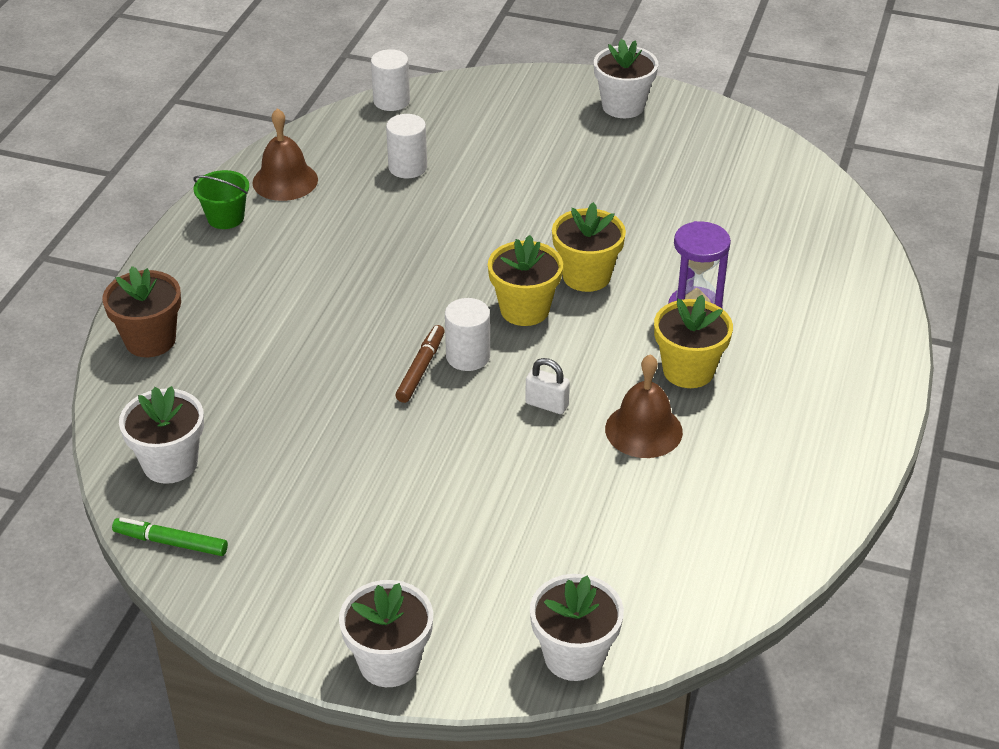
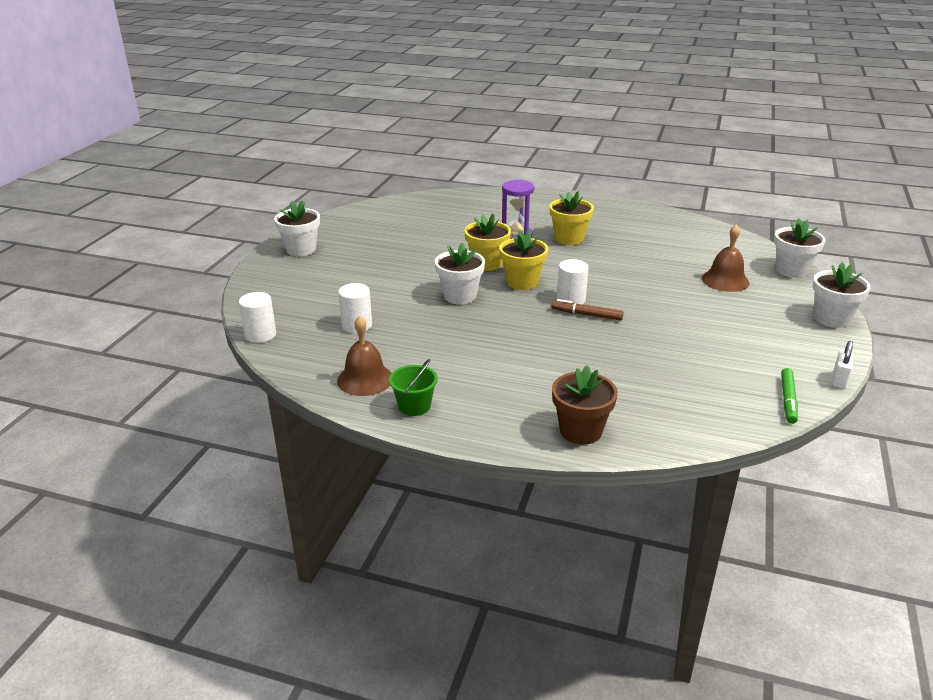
camera: 90 degrees left, 10 degrees down
(170, 463) = (714, 407): white flower pot -> white flower pot (460, 296)
(547, 404) = (608, 276): white padlock -> white padlock (839, 380)
(643, 430) = (621, 251): brown bell -> brown bell (725, 280)

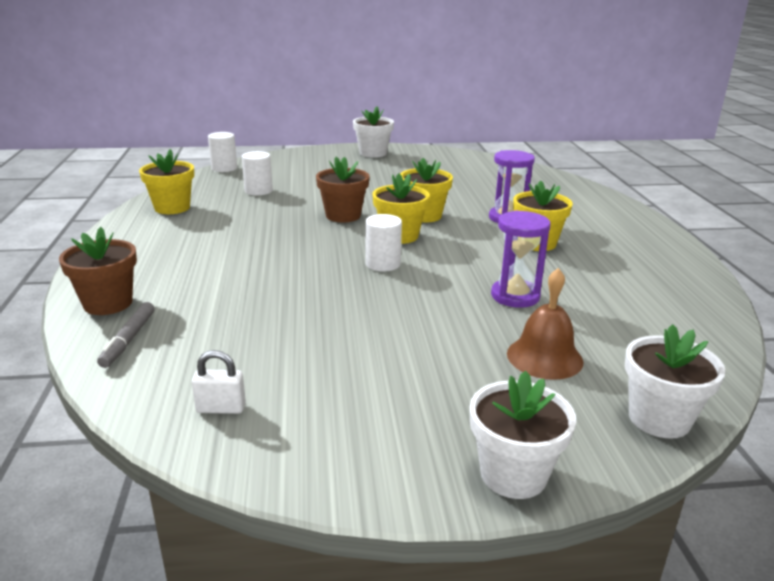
camera: 65 degrees right, 5 degrees down
(365, 379) = (172, 208): brown bell -> yellow flower pot
(414, 406) = (136, 230): green bucket -> none
(460, 296) = (343, 215): white flower pot -> brown flower pot
(586, 315) = (354, 276): brown marker -> none
(646, 268) = (515, 296): none -> purple hourglass
(650, 424) = (128, 340): none -> grey marker
(788, 400) = (214, 438): green marker -> none
(839, 380) = (295, 491): white padlock -> white padlock (221, 408)

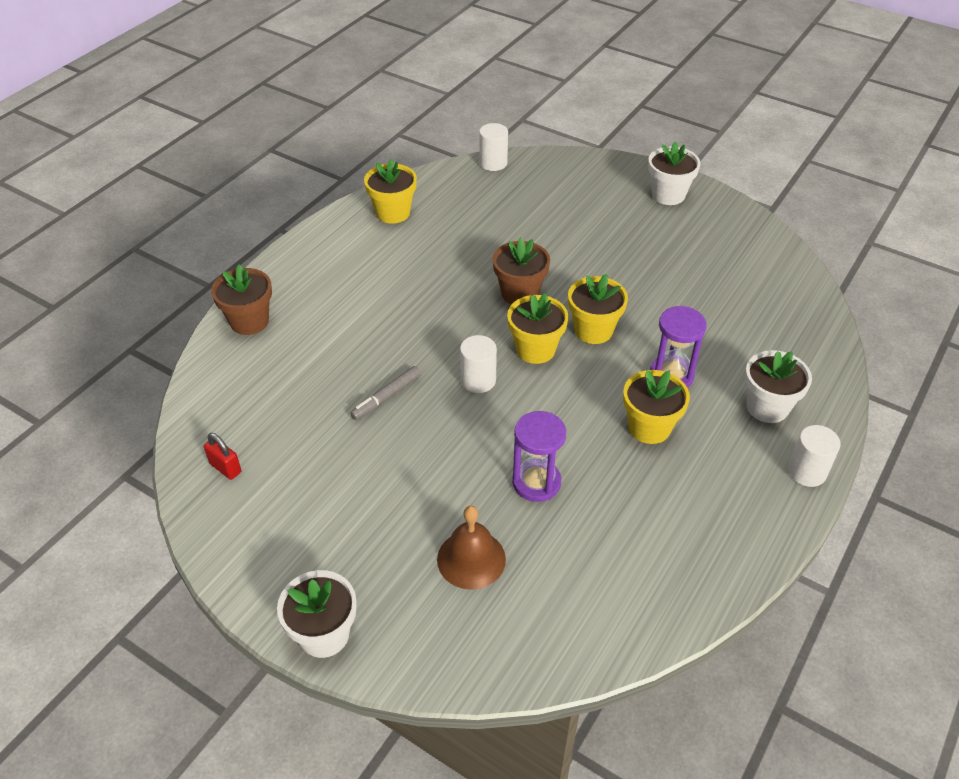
camera: 40 degrees right, 20 degrees up
(128, 340) = (230, 369): grey marker -> grey marker (386, 397)
(221, 408) = (225, 468): white padlock -> red padlock
(258, 191) = (486, 217): white cylinder -> white cylinder (807, 472)
(659, 419) = (472, 665): white flower pot -> white flower pot (767, 407)

